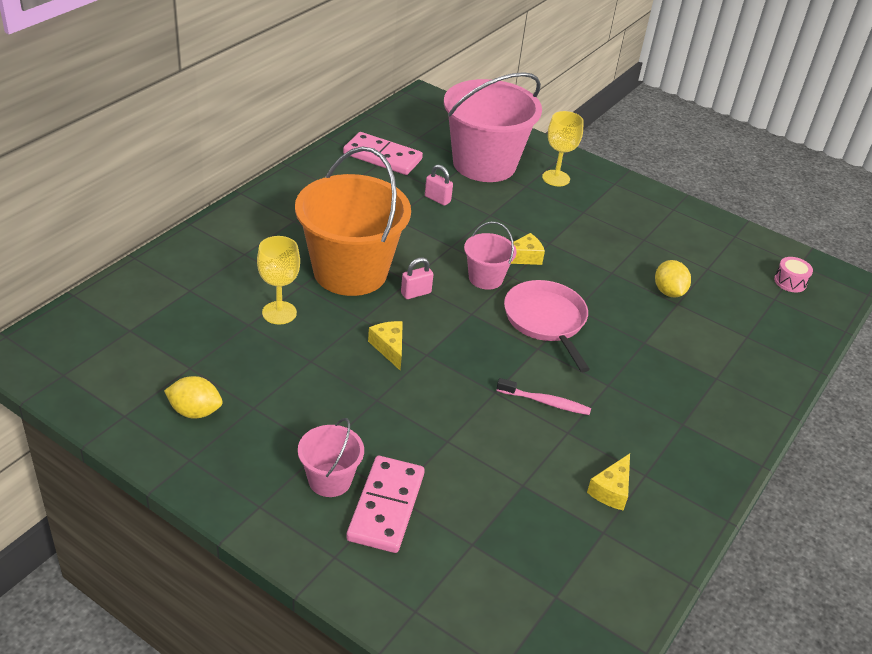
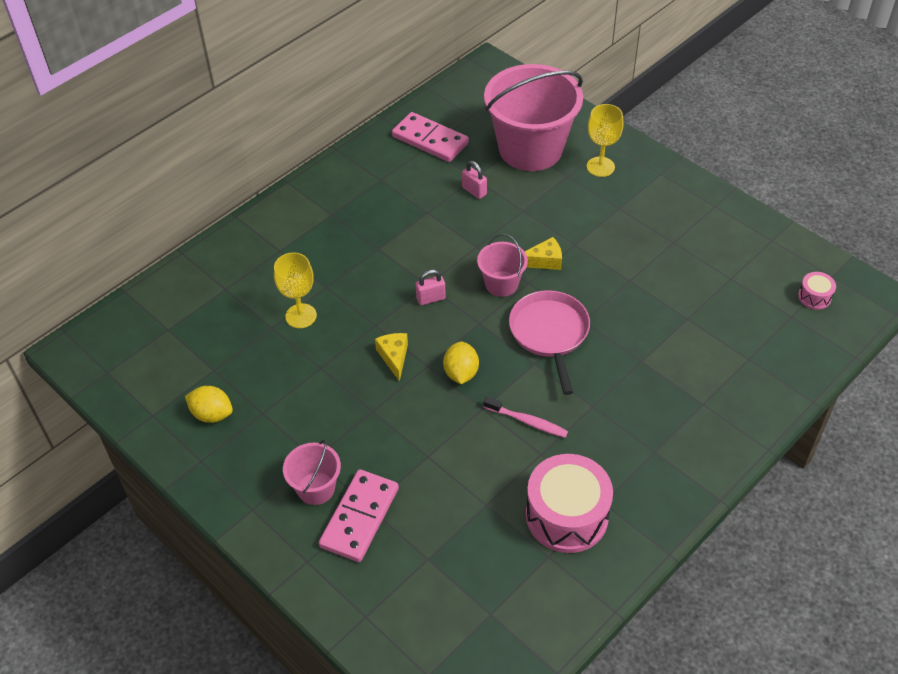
camera: 15 degrees right, 10 degrees up
(350, 272) = (373, 273): orange bucket -> none
(611, 490) = (566, 516): yellow cheese -> pink drum
(668, 292) = (681, 305): yellow lemon -> yellow lemon (461, 373)

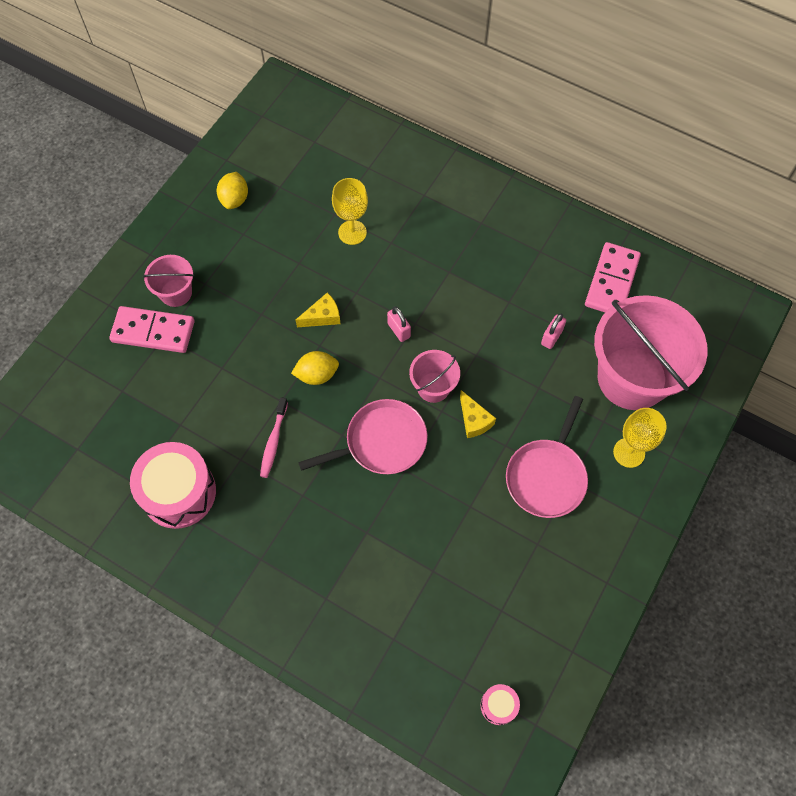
camera: 75 degrees right, 15 degrees up
(611, 223) = (547, 477): none -> pink pan

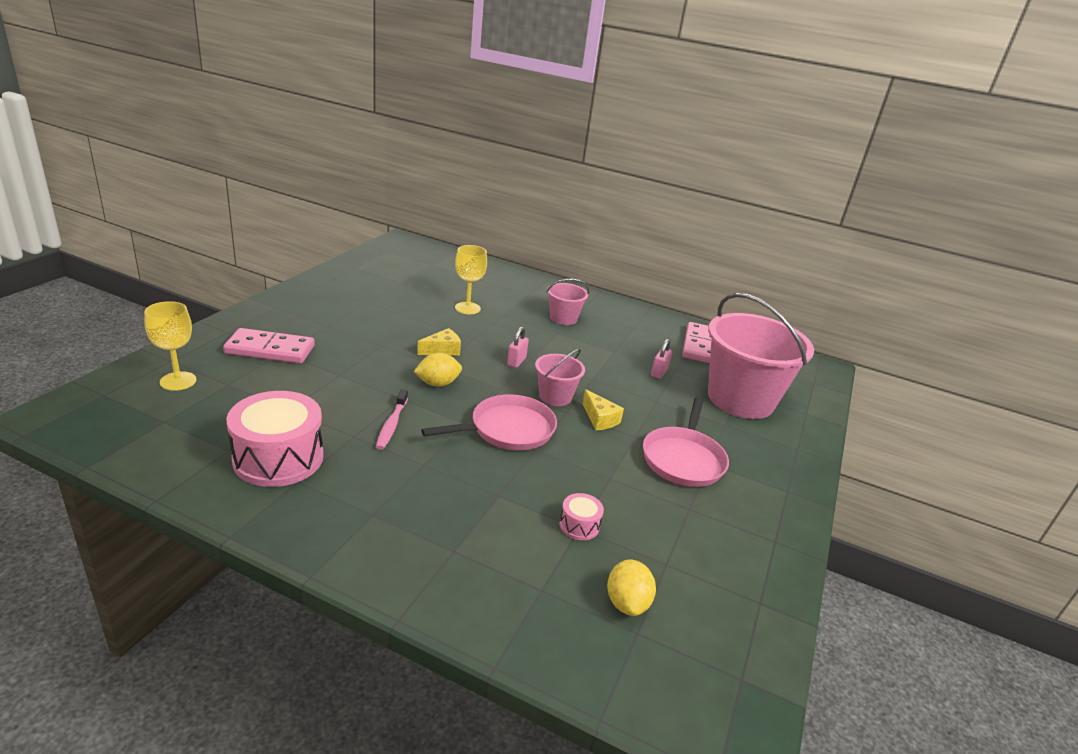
camera: 10 degrees left, 35 degrees down
(176, 293) = (298, 329): pink bucket -> pink bucket (563, 318)
(234, 199) = (360, 285): yellow lemon -> yellow lemon (627, 603)
(399, 330) = (516, 361): pink padlock -> pink padlock turned 60 degrees clockwise
(498, 705) = (688, 658): pink drum -> pink drum (579, 525)
(629, 452) = (757, 445): yellow goblet -> yellow goblet (178, 381)

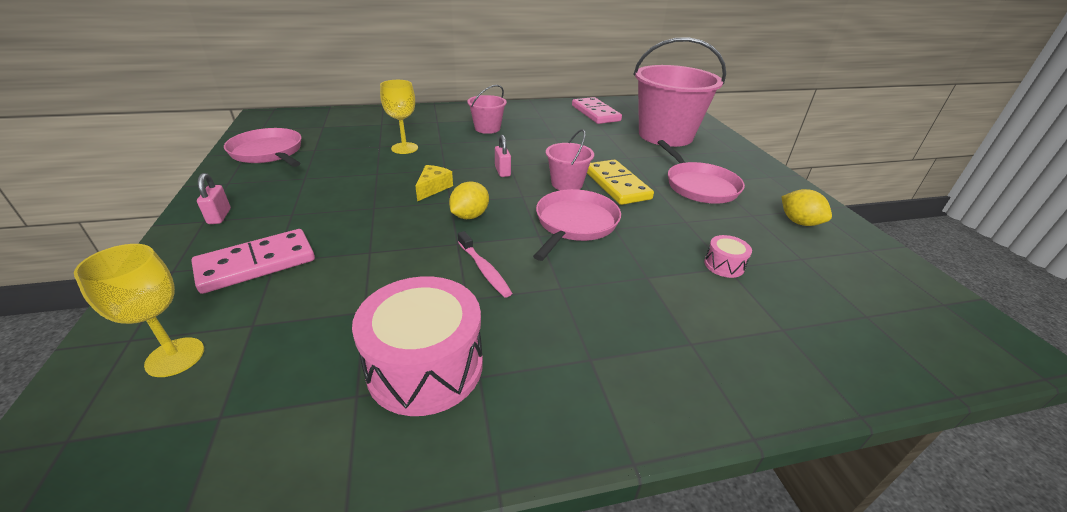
camera: 35 degrees left, 5 degrees up
(368, 272) = (268, 152): none -> pink pan
(600, 419) = (617, 185): yellow cheese -> yellow domino
(627, 603) = (830, 300): yellow lemon -> yellow lemon (799, 222)
(659, 373) = (600, 139): pink padlock -> pink padlock (219, 216)

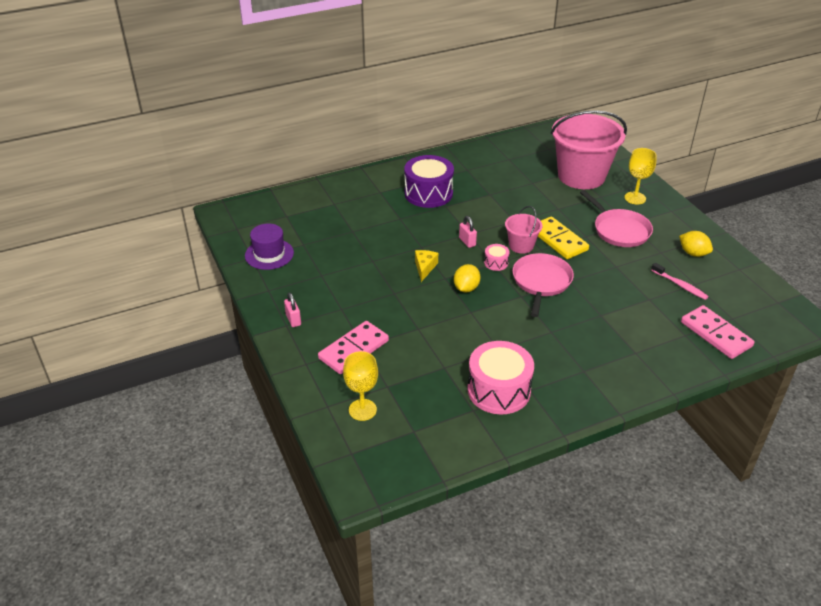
camera: 10 degrees left, 5 degrees up
(268, 152) = (269, 254): pink pan -> purple hat
(404, 148) = (375, 230): yellow goblet -> yellow goblet (635, 198)
(484, 270) = (499, 328): pink toothbrush -> pink toothbrush (680, 285)
(487, 128) = (428, 193): pink bucket -> purple drum
(595, 113) = (513, 156): pink domino -> pink domino (716, 334)
(724, 265) = (646, 298): pink drum -> pink drum (496, 263)

